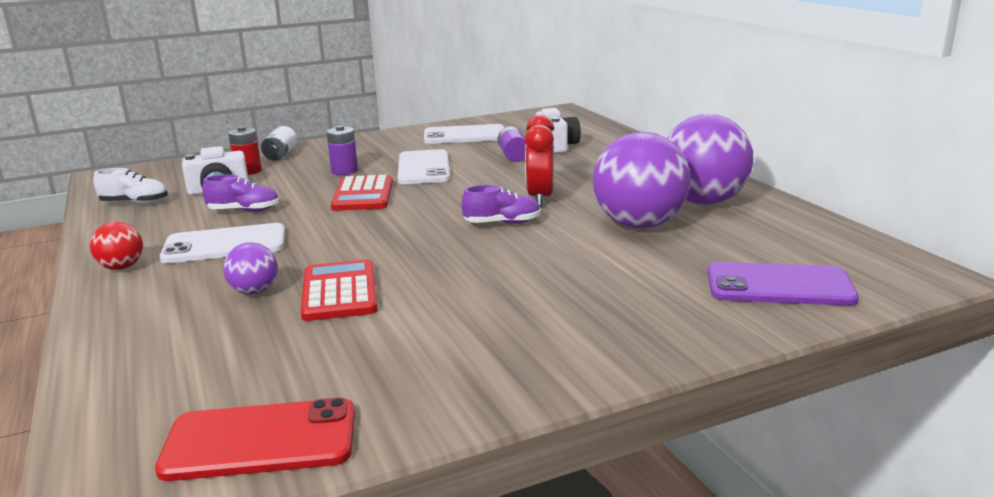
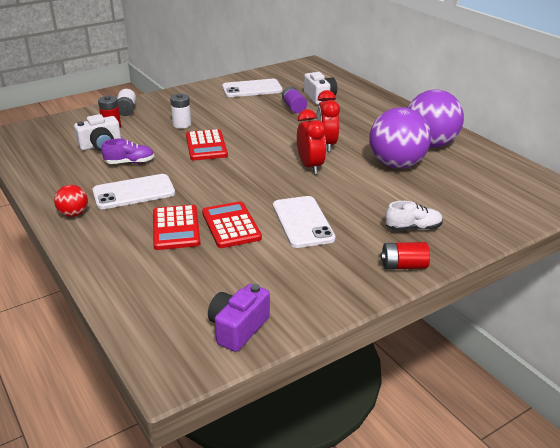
camera: 10 degrees left, 10 degrees up
(135, 203) = (45, 158): white shoe -> white shoe (413, 228)
(254, 291) = (176, 228): purple ball -> red calculator
(260, 441) = (238, 328): red phone -> purple camera
(344, 171) = (182, 124): purple battery -> white battery
(423, 168) = (236, 120): white phone -> white phone (302, 222)
(502, 223) = (310, 167): purple shoe -> red clock
(595, 363) = (403, 266): none -> red battery
(779, 285) = (491, 207): purple phone -> none

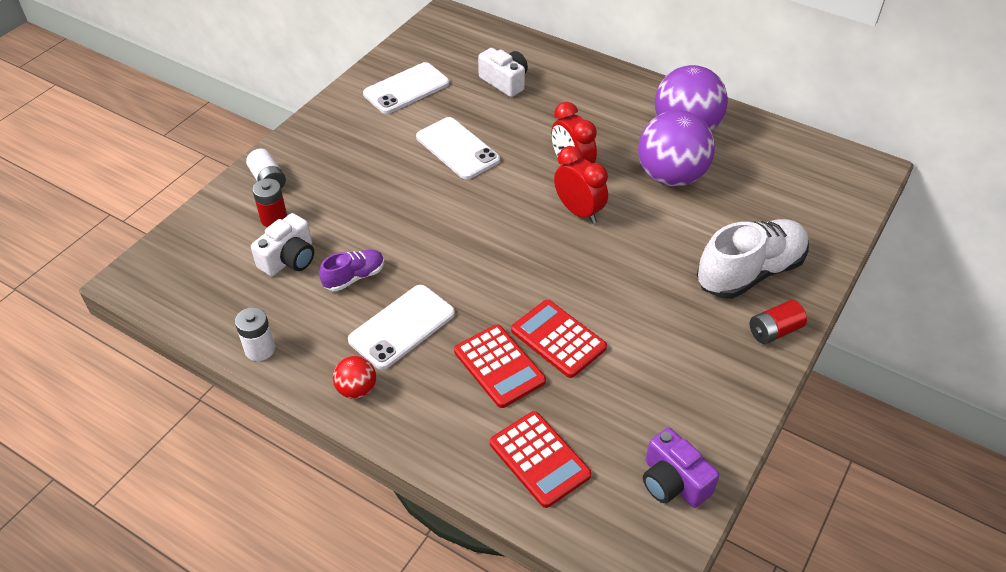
camera: 25 degrees left, 15 degrees up
(182, 124) = (366, 185): white battery -> white battery (260, 349)
(206, 146) = (428, 215): red calculator -> red calculator (539, 459)
(238, 328) = (673, 482): purple camera -> purple camera turned 45 degrees counterclockwise
(294, 107) = (486, 110): purple battery -> none
(302, 222) = (631, 305): white phone -> white phone (457, 149)
(413, 228) = (750, 272): white shoe -> white shoe, size x1.95

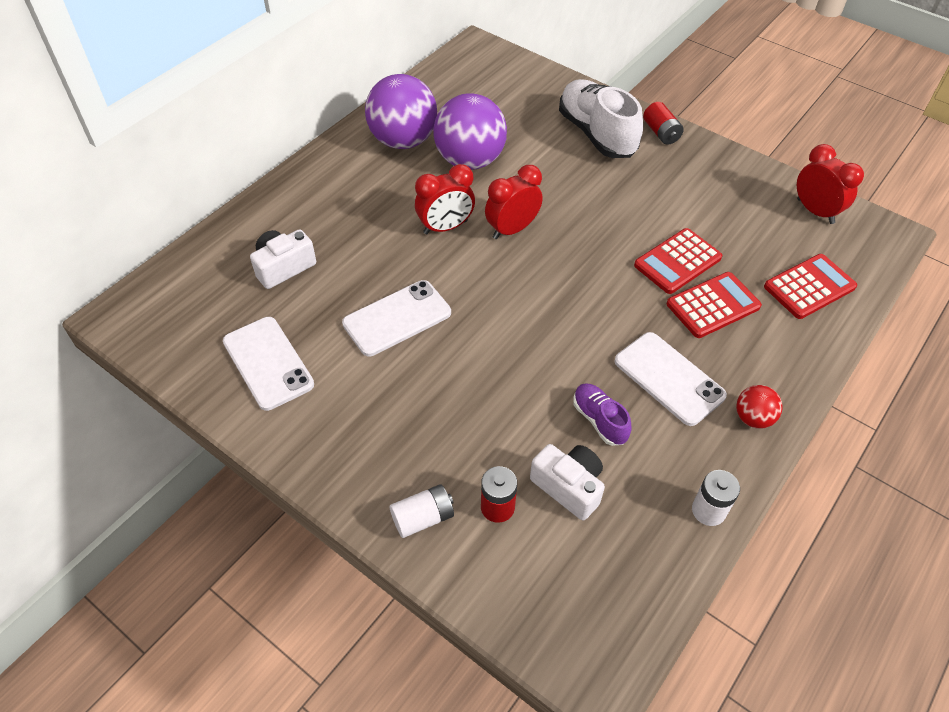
camera: 85 degrees left, 5 degrees up
(673, 482) = (815, 211): purple camera -> red clock

